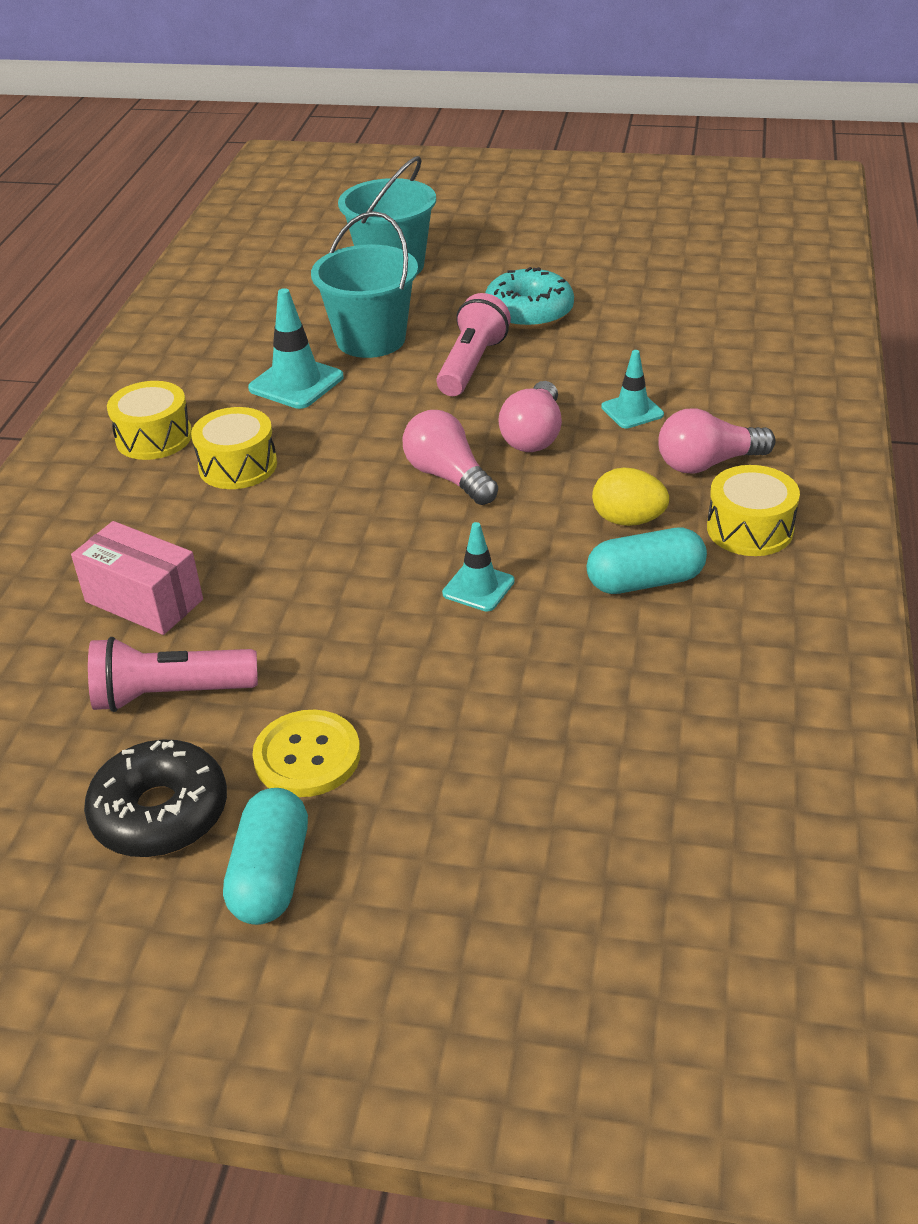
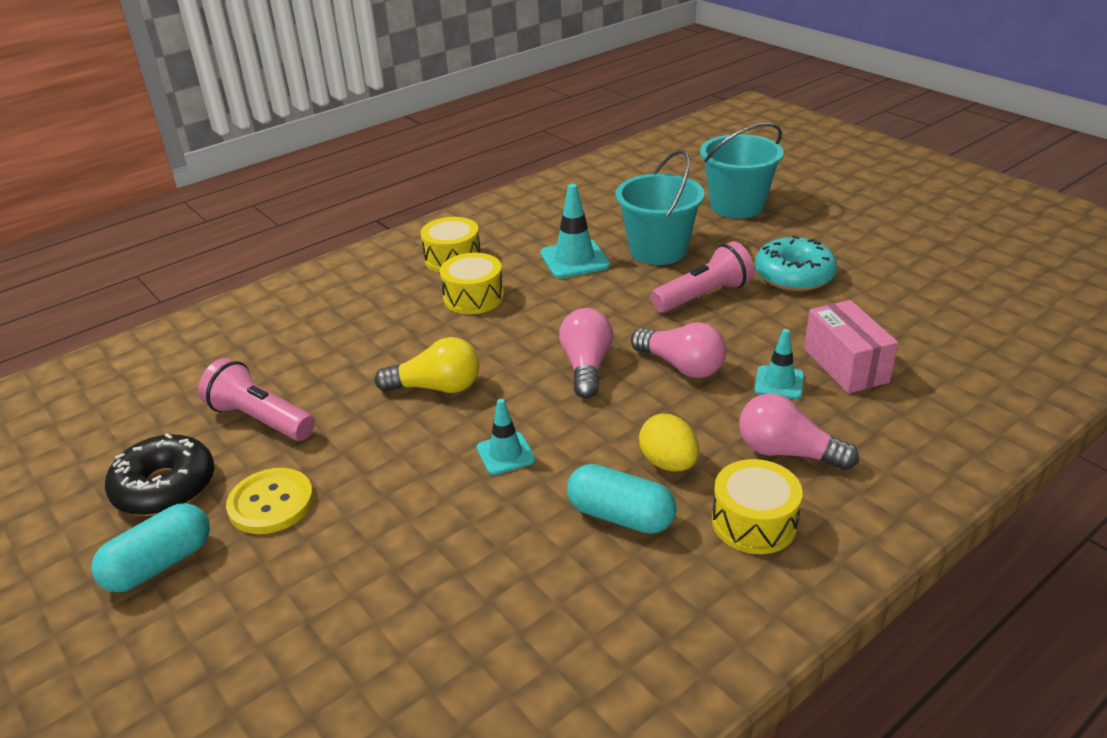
camera: 40 degrees right, 5 degrees down
(144, 600) = (321, 355): pink box -> pink box (845, 365)
(325, 566) = (437, 387): none -> yellow light bulb
(534, 435) = (681, 366): pink light bulb -> pink light bulb turned 105 degrees counterclockwise

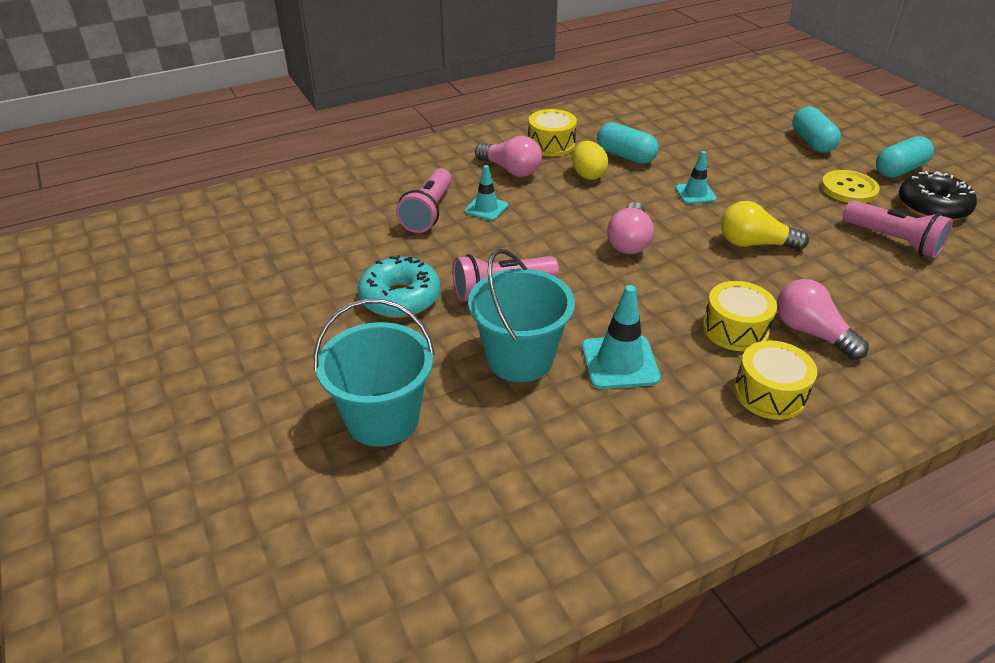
camera: 170 degrees left, 5 degrees up
(279, 618) = (812, 142): none -> turquoise capsule
(681, 366) = (552, 230): pink light bulb -> pink light bulb (811, 332)
(845, 365) = (428, 212): pink box -> pink flashlight

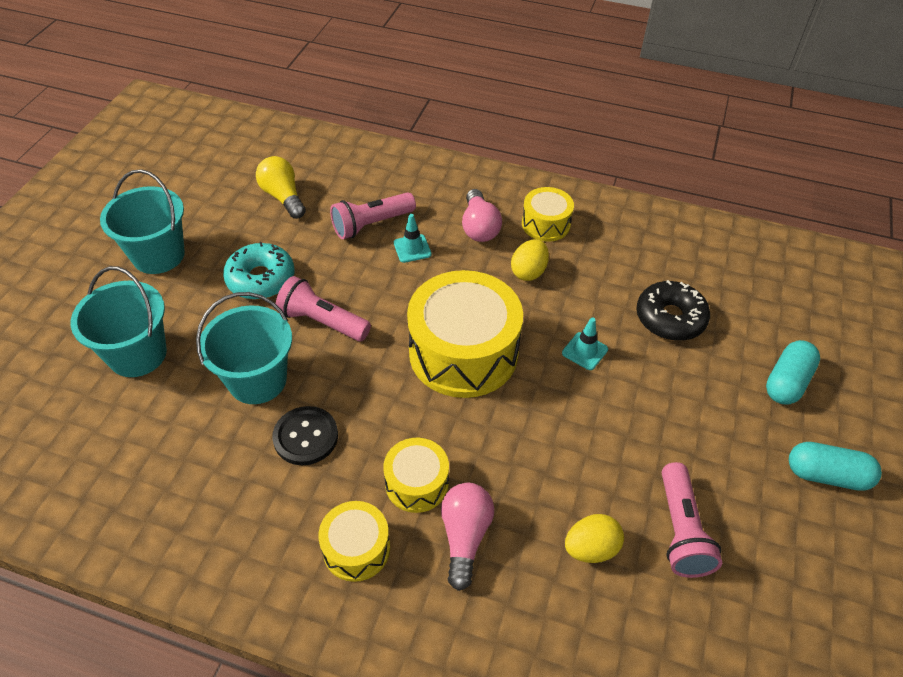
camera: 45 degrees right, 10 degrees up
(269, 343) = (158, 255): none -> turquoise bucket
(620, 362) = (306, 437): turquoise traffic cone -> black button
(625, 156) = (587, 275): turquoise capsule -> none
(629, 241) = (463, 352): pink light bulb -> yellow drum
(754, 244) = (553, 432): yellow light bulb -> yellow light bulb (283, 197)
(849, 189) = (734, 452): yellow button -> none
(875, 283) = (591, 548): none -> yellow egg
(932, 207) = (787, 535): black donut -> black donut (670, 318)

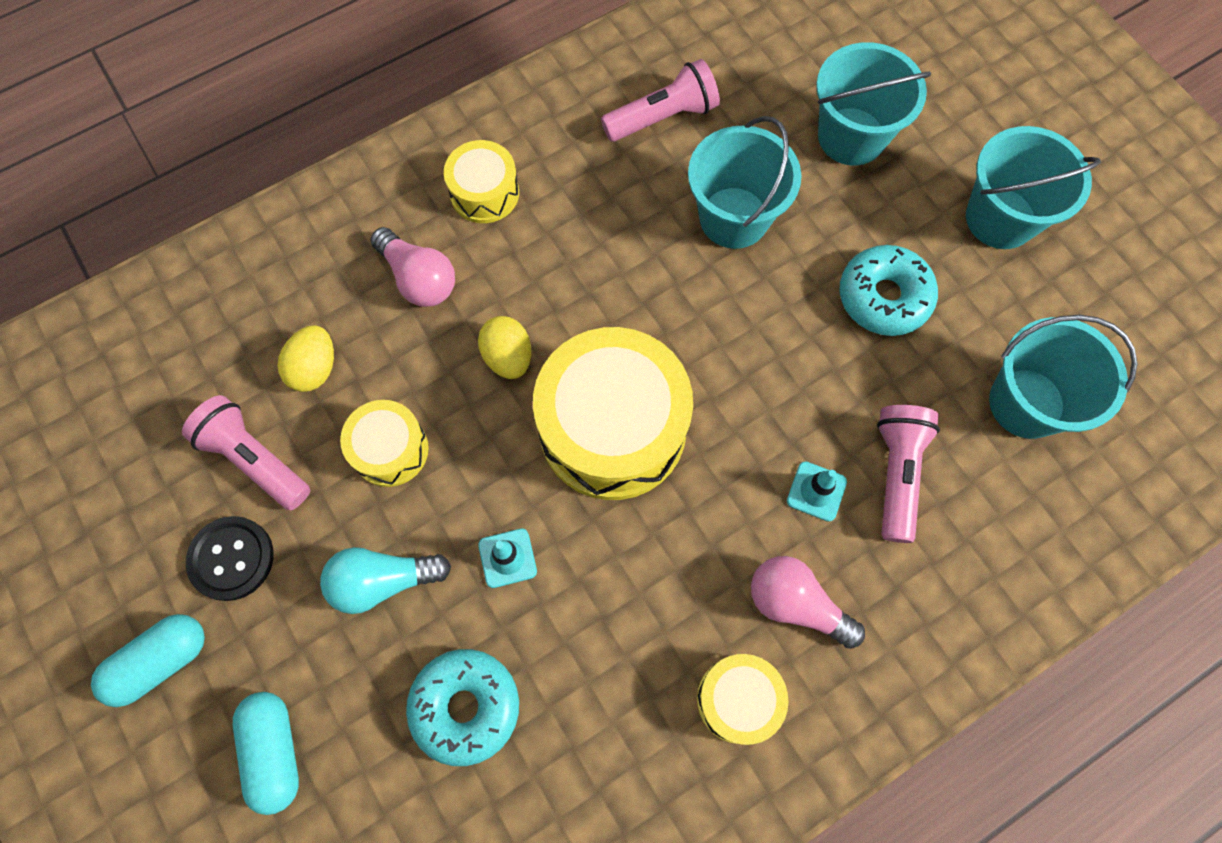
camera: 130 degrees right, 20 degrees up
(283, 197) = (1026, 403): yellow light bulb -> turquoise bucket
(306, 437) = (630, 220): black button -> black button (231, 559)
(322, 321) = (768, 320): pink flashlight -> pink flashlight (662, 117)
(417, 483) = (502, 277): yellow drum -> yellow drum (390, 450)
(528, 272) = (671, 600): yellow egg -> yellow egg (508, 357)
(661, 399) = (383, 581): none -> turquoise light bulb
(670, 318) = (465, 707): black donut -> turquoise donut

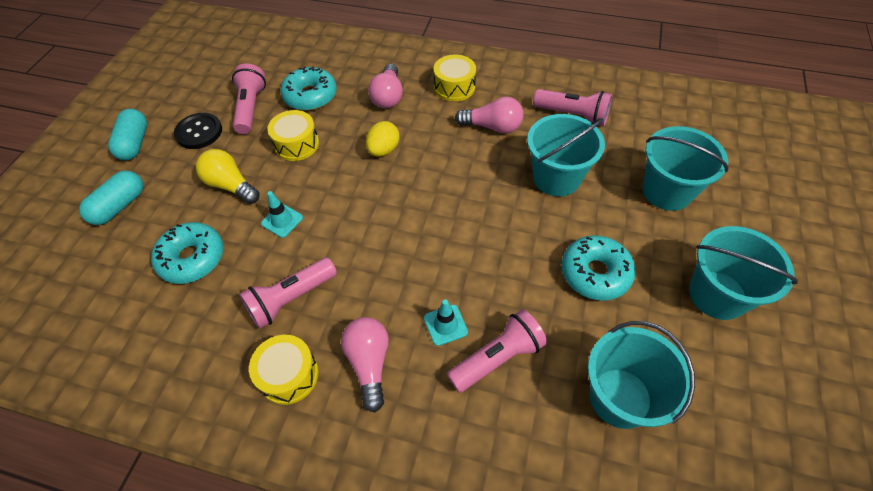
camera: 50 degrees right, 15 degrees down
(160, 661) = (134, 143): turquoise capsule -> turquoise capsule turned 75 degrees clockwise
(315, 368) = (310, 96): yellow egg -> turquoise donut
(383, 581) = (231, 185): turquoise light bulb -> yellow light bulb
(594, 211) = (492, 127): none -> pink light bulb
(612, 428) = (389, 212): yellow drum -> none
(637, 628) = (291, 299): none -> pink flashlight

